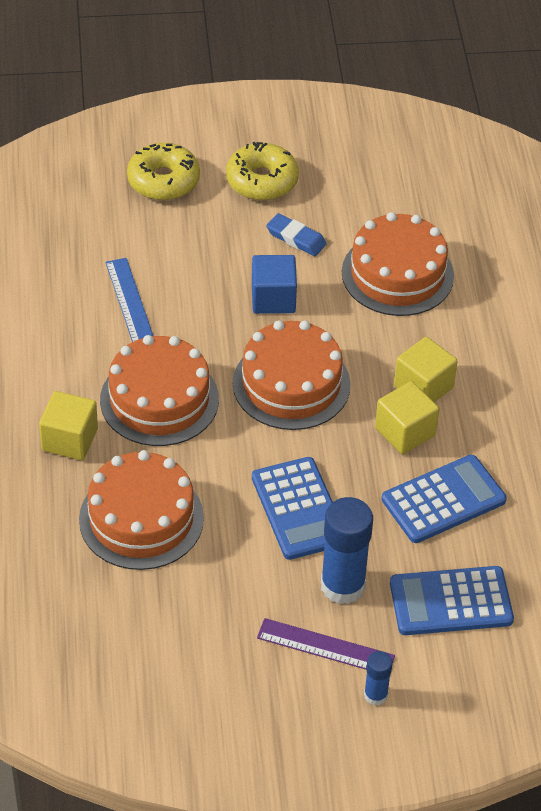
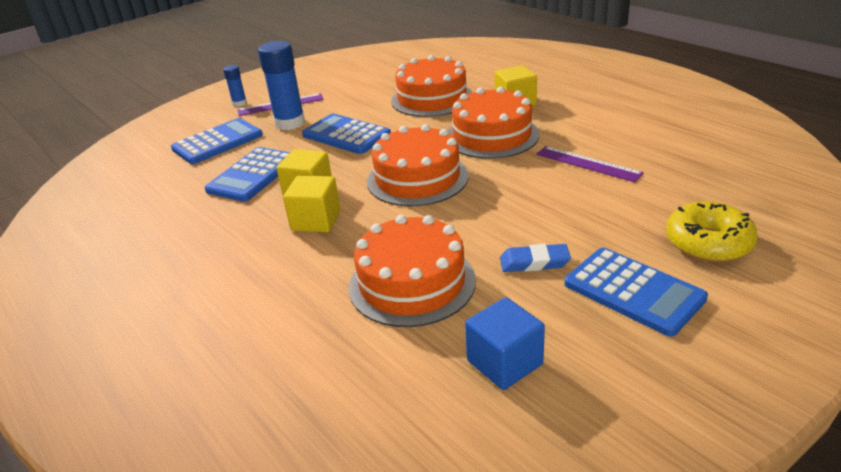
camera: 150 degrees right, 15 degrees down
(130, 302) = (587, 164): blue ruler -> purple ruler
(262, 181) = (633, 291): yellow donut -> blue calculator
(273, 298) = (494, 214): blue cube -> blue cube (504, 362)

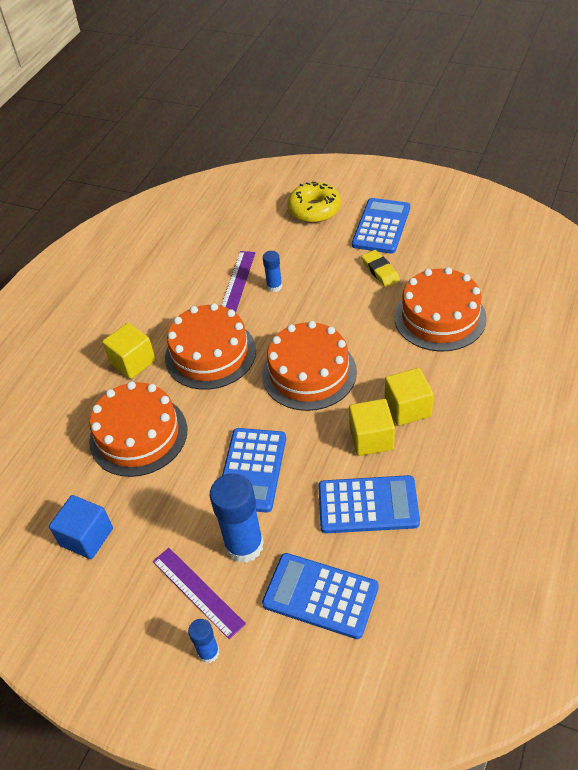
camera: 115 degrees left, 15 degrees up
(504, 362) = (474, 255): blue cube -> blue cube (87, 537)
(534, 262) = (380, 271): blue eraser -> yellow eraser
(563, 183) = (274, 286): none -> blue glue stick

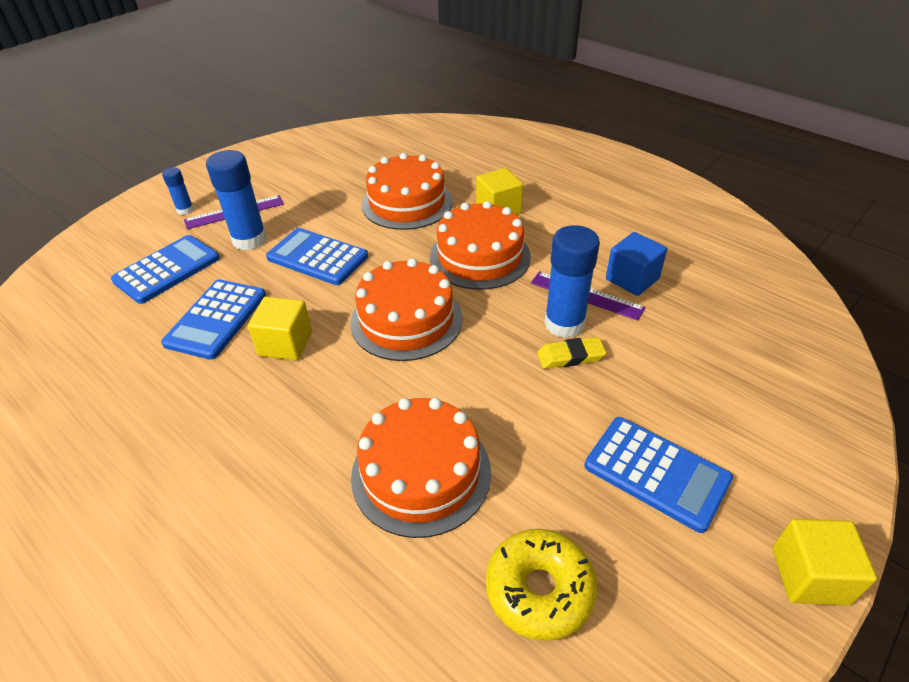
camera: 105 degrees right, 5 degrees down
(87, 537) = (328, 171): blue cube -> blue cube (632, 279)
(274, 286) = (564, 324): blue glue stick -> blue glue stick, size x1.95
(314, 209) = (722, 402): yellow donut -> yellow donut (539, 590)
(380, 271) = (549, 437): yellow eraser -> yellow eraser (570, 356)
(408, 408) = (300, 385): yellow cube -> yellow cube (809, 575)

